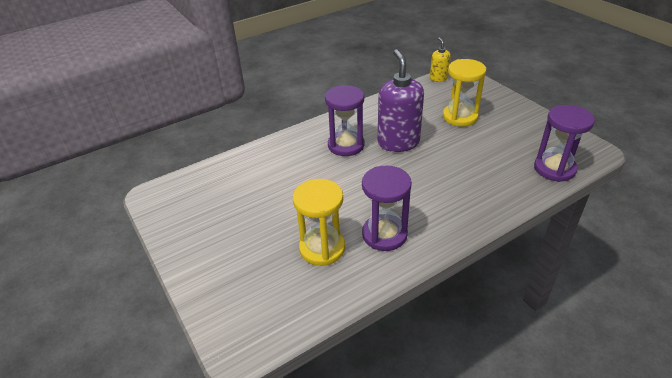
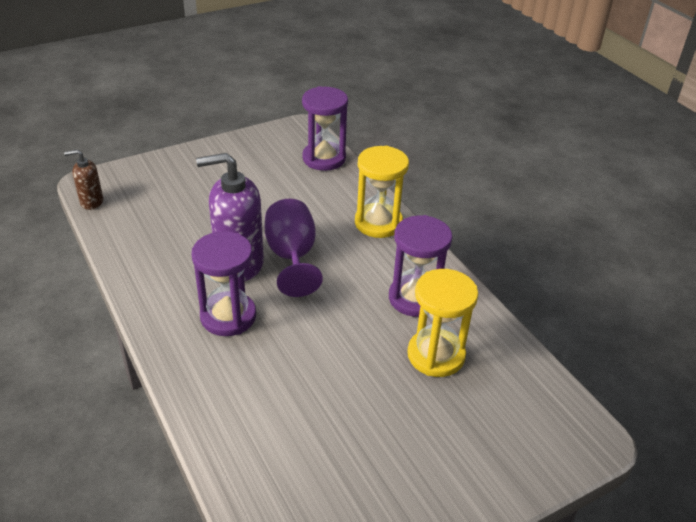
camera: 90 degrees left, 0 degrees up
(413, 165) = (292, 257): none -> purple goblet
(438, 78) = (91, 202): yellow soap dispenser -> brown soap dispenser
(460, 117) = (200, 201): yellow hourglass -> yellow hourglass (378, 223)

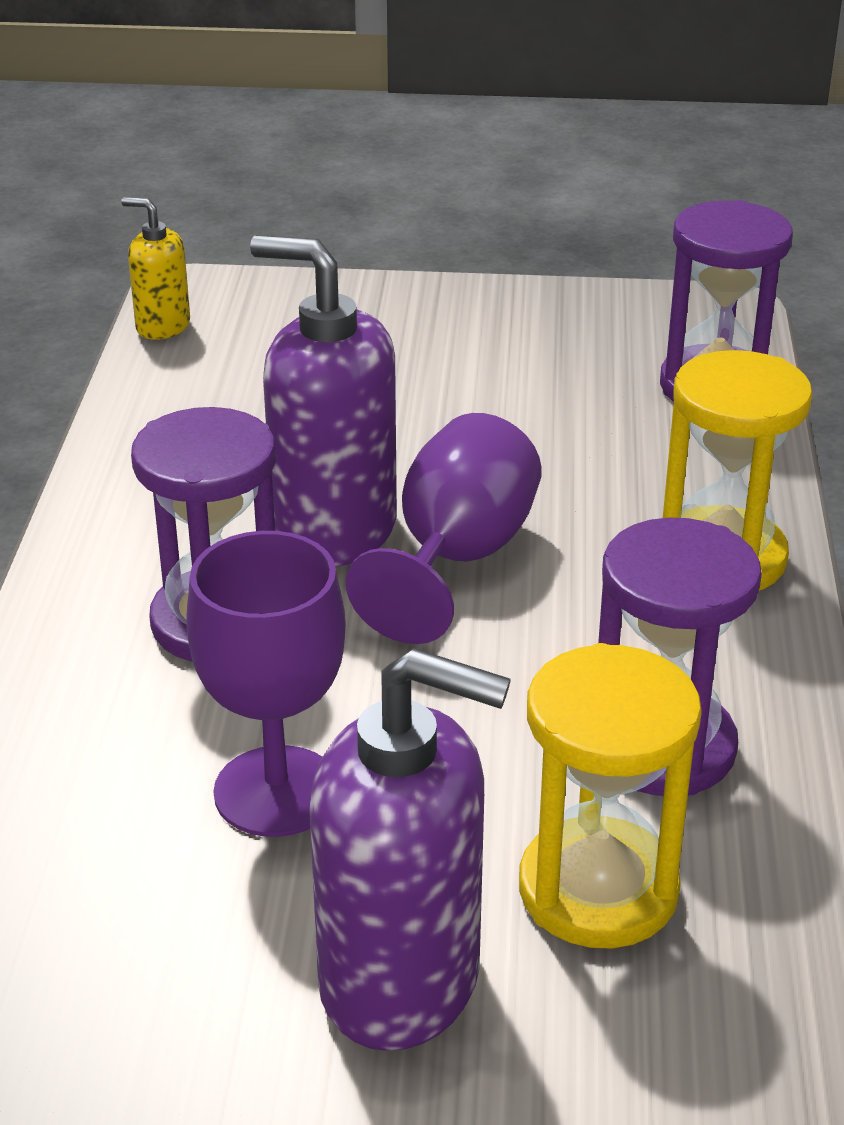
camera: 35 degrees right, 5 degrees down
(91, 202) = (162, 326): brown soap dispenser -> yellow soap dispenser
(306, 370) = (277, 791): none -> purple goblet
(404, 415) = (401, 981): none -> purple soap dispenser

